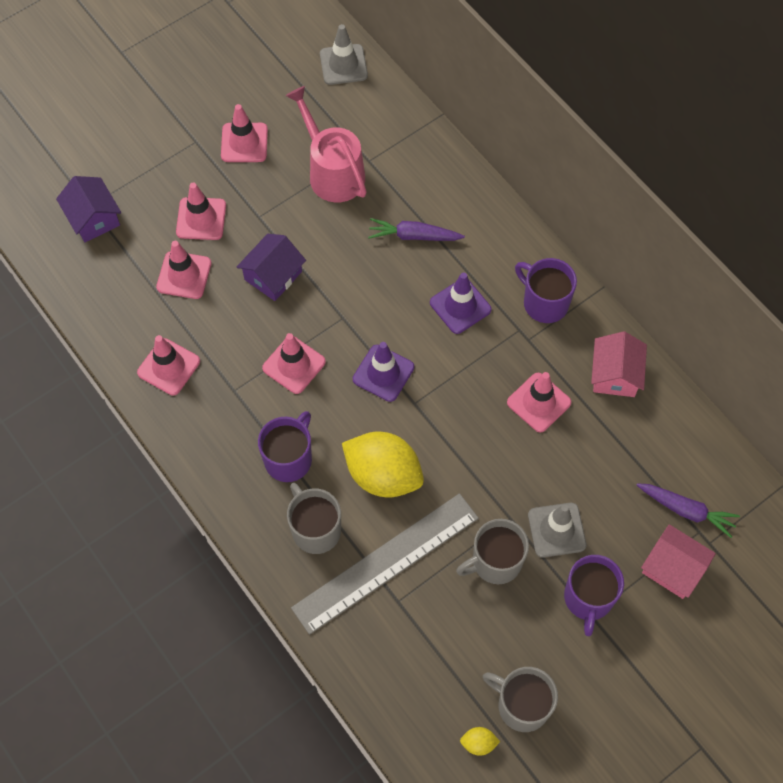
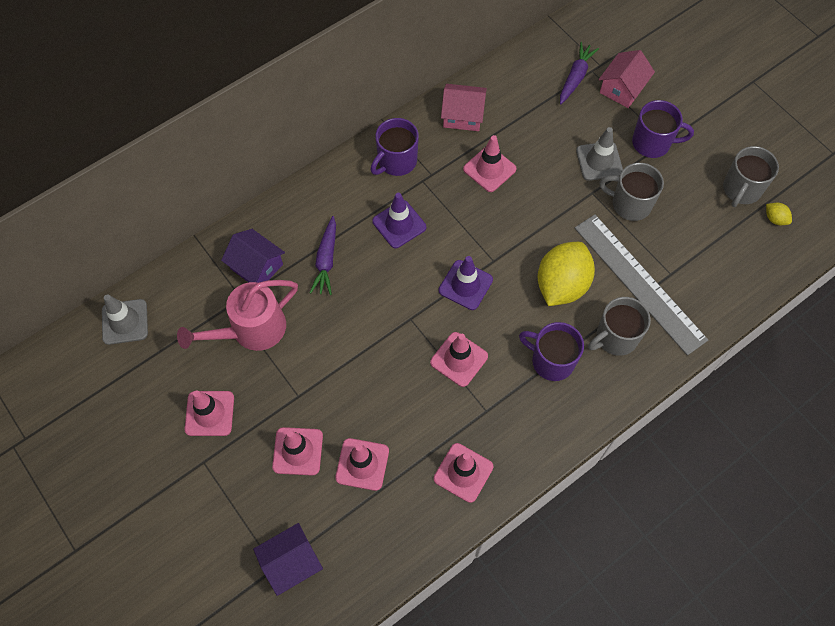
camera: 90 degrees left, 0 degrees up
(273, 275) = (365, 380): purple house -> purple house (256, 266)
(478, 743) = (775, 219): yellow lemon -> yellow lemon turned 45 degrees counterclockwise
(495, 562) = (630, 204): grey mug -> grey mug turned 135 degrees clockwise

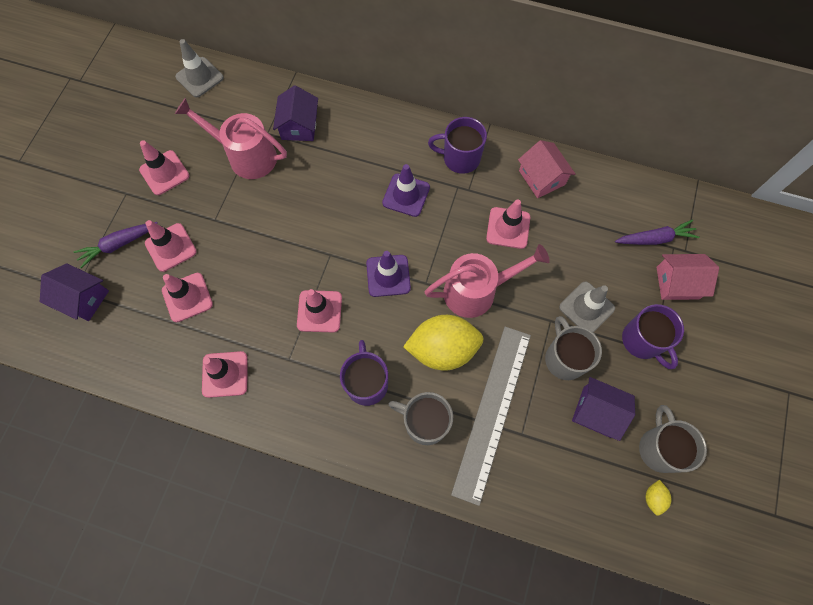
camera: 55 degrees right, 5 degrees up
(326, 260) = (337, 166): purple carrot -> purple carrot (118, 245)
(528, 228) = (476, 291): none -> pink watering can
(687, 211) = (597, 412): none -> purple house
(741, 190) = (659, 448): grey mug -> grey mug turned 90 degrees clockwise

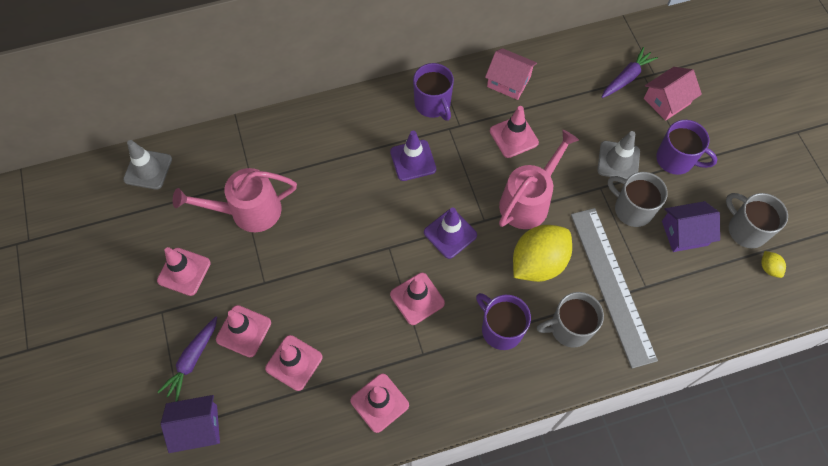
camera: 35 degrees left, 5 degrees down
(299, 126) = (275, 158): purple house -> none
(460, 158) = (433, 104): purple mug -> purple mug turned 90 degrees counterclockwise

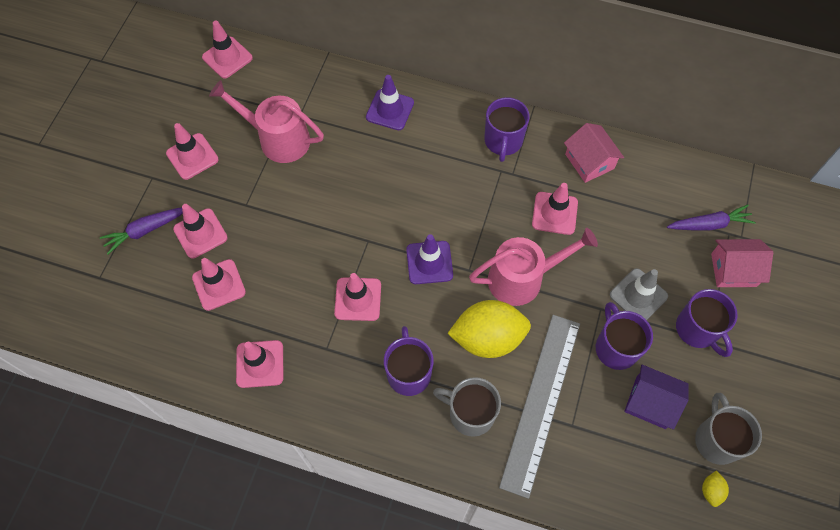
camera: 35 degrees right, 0 degrees up
(148, 169) = (227, 58): grey traffic cone -> pink traffic cone
(197, 427) = (109, 286): purple house -> none
(413, 160) = (447, 179): purple traffic cone -> purple traffic cone (390, 110)
(632, 209) = (616, 347): grey mug -> purple mug

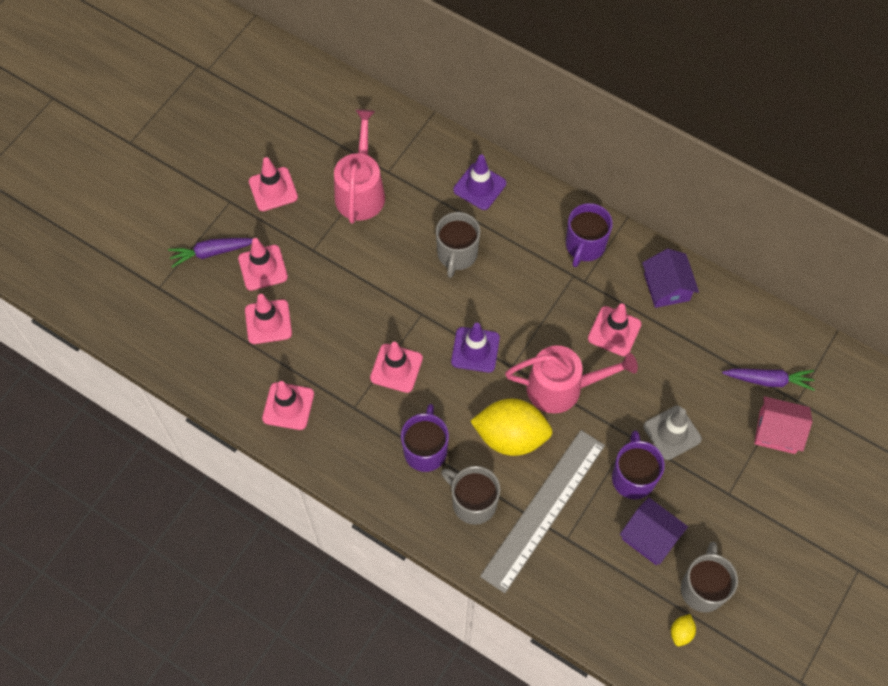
camera: 15 degrees right, 0 degrees up
(227, 58) = (331, 95): pink traffic cone -> none
(278, 139) = (360, 191): pink watering can -> pink watering can turned 60 degrees clockwise
(386, 177) = (457, 254): none -> grey mug
(589, 161) = (666, 287): pink house -> purple house
(697, 330) = (720, 480): purple mug -> none

